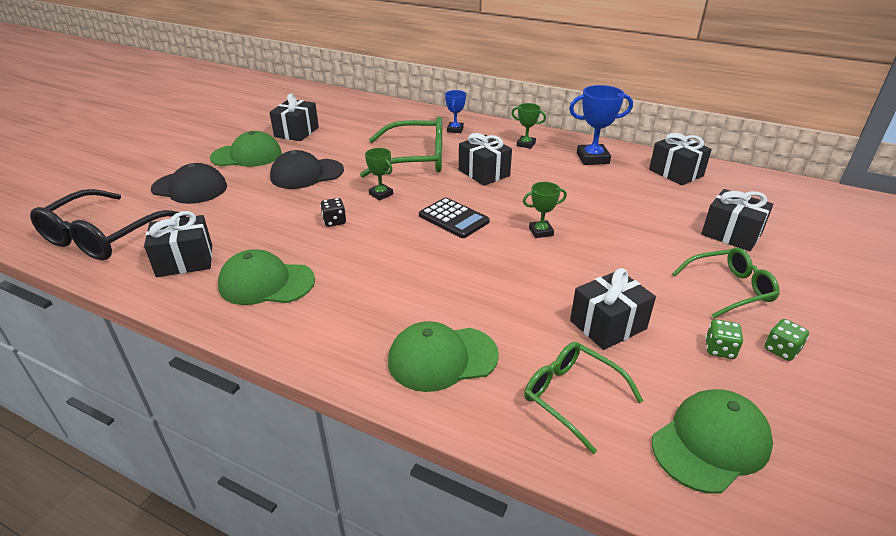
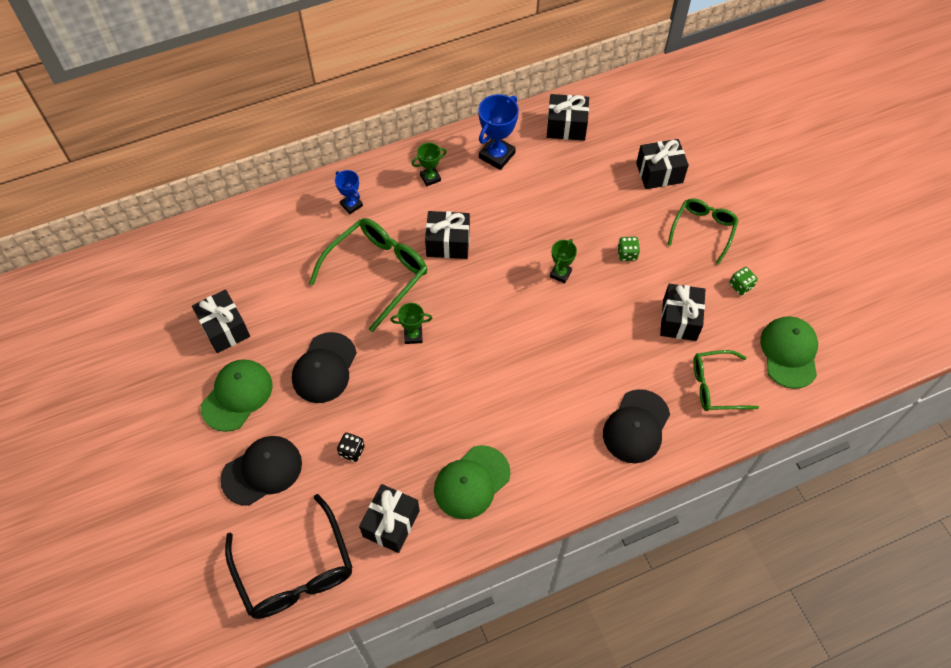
camera: 50 degrees left, 25 degrees up
(334, 221) = (426, 393): black dice -> black dice (352, 451)
(442, 358) = (636, 426): green cap -> black cap
(453, 218) = (495, 313): black calculator -> none
(781, 350) = (764, 259): green dice -> green dice (627, 254)

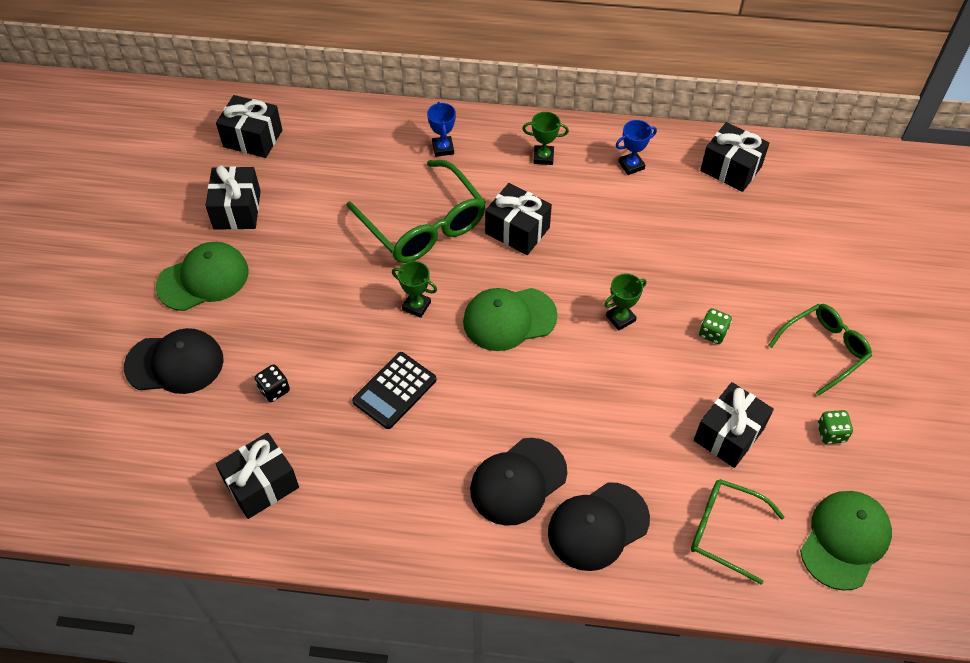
camera: 30 degrees right, 5 degrees down
(295, 571) = (135, 480): black glasses -> none
(324, 368) = (305, 294): black cap -> black cap (518, 481)
(378, 272) = (424, 225): green glasses -> green glasses turned 75 degrees clockwise
(439, 406) = (394, 390): none -> black calculator
(471, 482) = (373, 488): green cap -> green cap (509, 319)
(497, 155) = (631, 165): blue trophy -> blue trophy, size x0.59
(659, 173) = (810, 263): black gift -> black gift (253, 138)

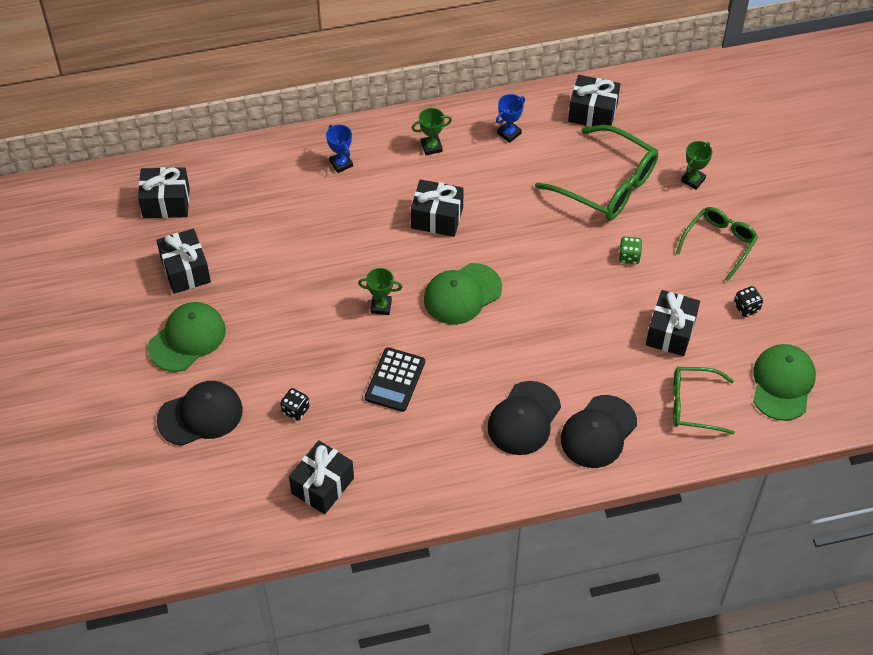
camera: 20 degrees left, 0 degrees up
(424, 225) = (356, 237): green glasses -> green glasses (608, 185)
(620, 318) = (552, 266): green trophy -> green trophy (693, 180)
(831, 433) = (746, 307): green dice -> black dice

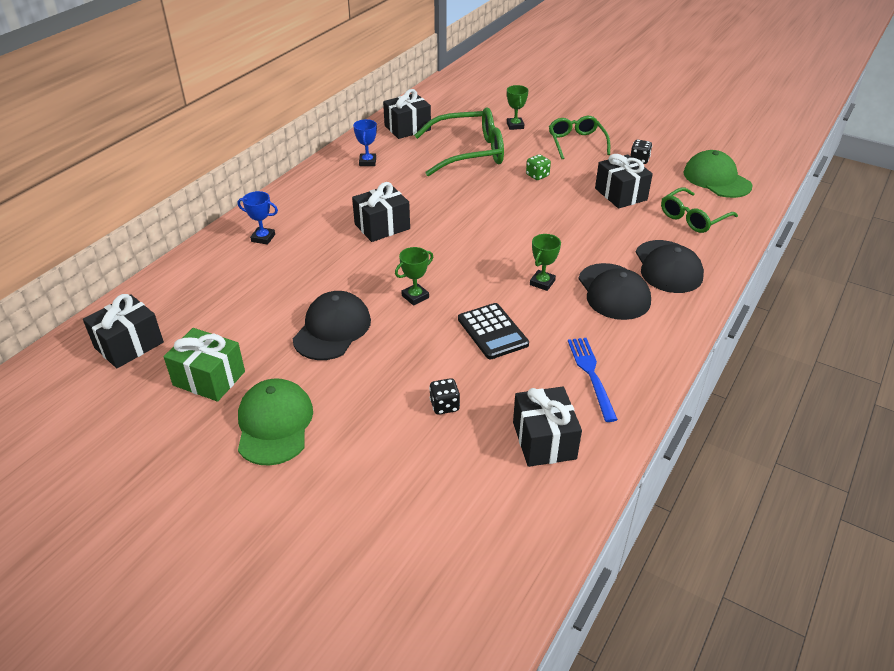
camera: 45 degrees left, 15 degrees down
(185, 270) = (209, 378): black gift -> green gift
(200, 415) = (364, 472): black cap -> black cap (332, 329)
(413, 468) = (591, 374): none -> blue fork
(431, 147) = (322, 195): green trophy -> green trophy (542, 283)
(462, 294) = (463, 254): green cap -> none

